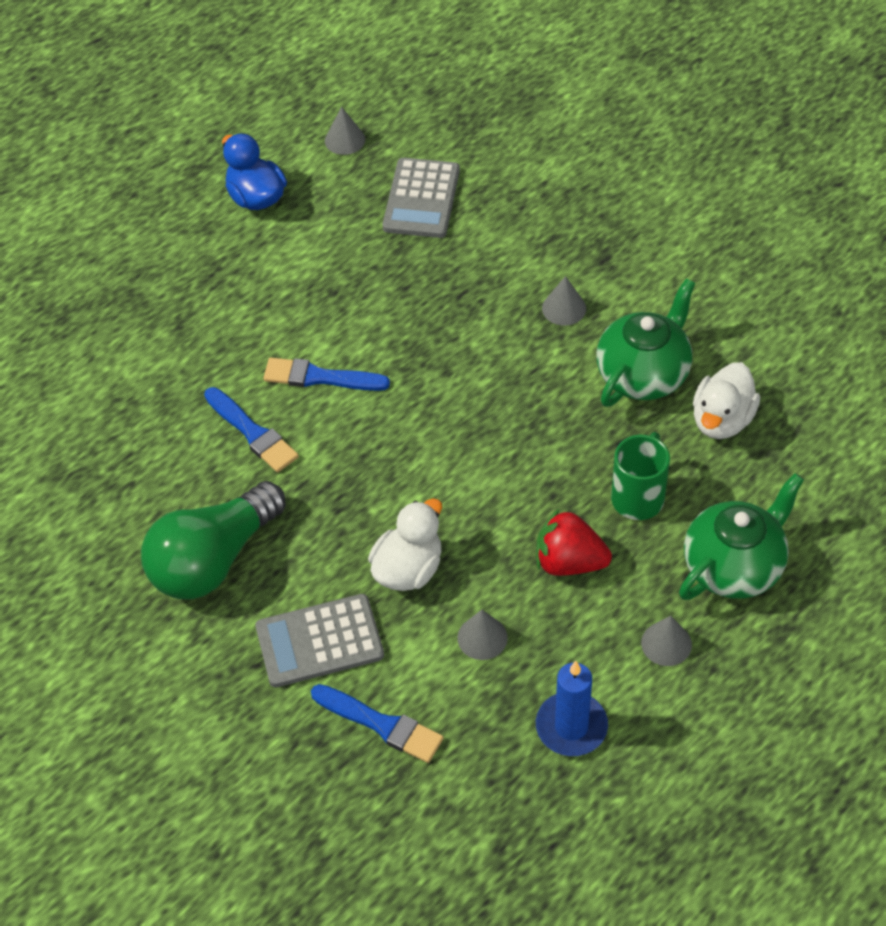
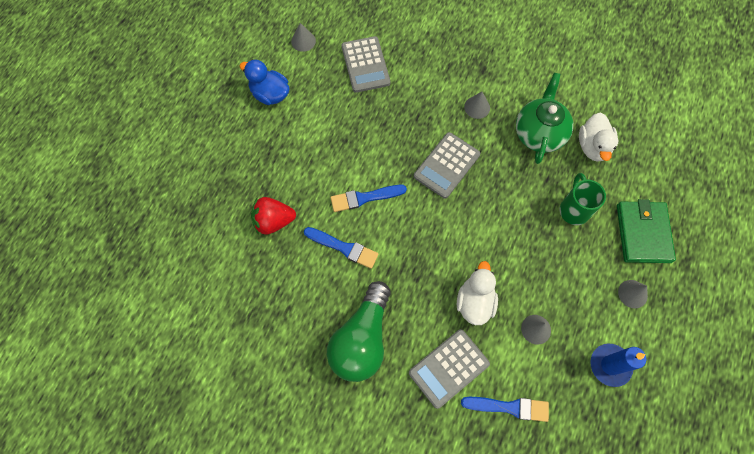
camera: 25 degrees left, 15 degrees up
(470, 373) = (446, 165): none -> grey calculator
(569, 562) = (558, 264): red strawberry -> red strawberry (273, 221)
(734, 566) = (643, 233): green teapot -> green wallet

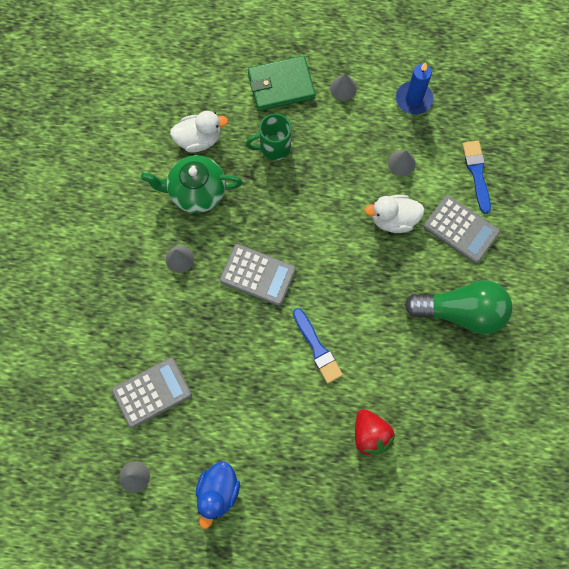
camera: 105 degrees left, 5 degrees up
(344, 248) = (377, 354): blue brush -> none

